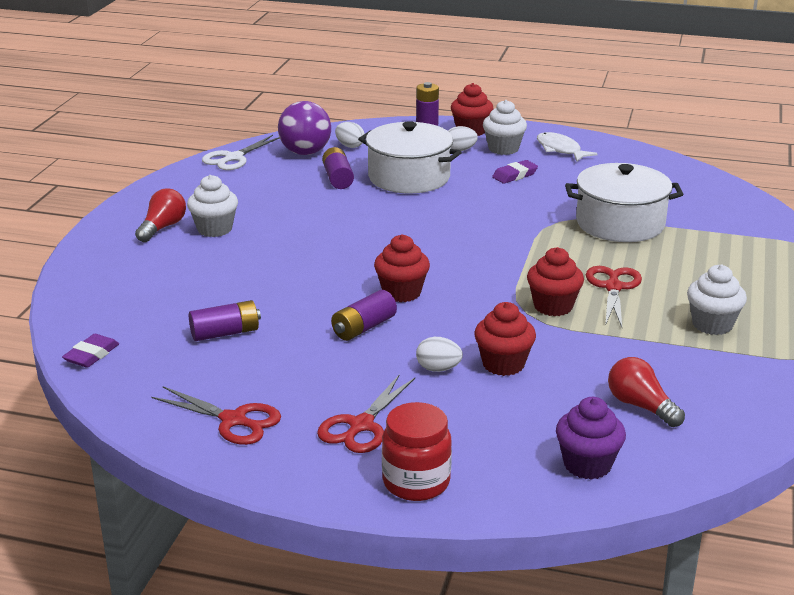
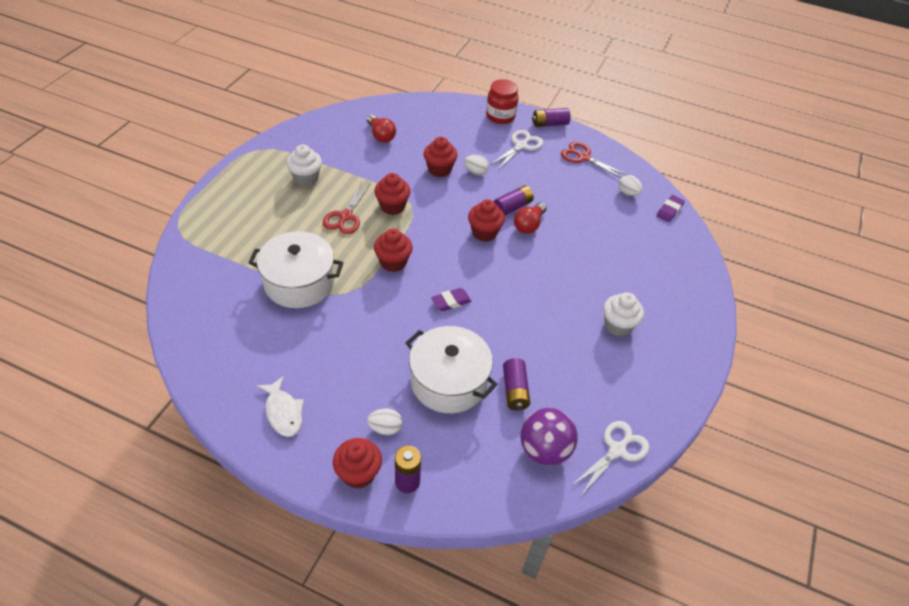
camera: 175 degrees left, 20 degrees up
(162, 227) = (659, 334): red light bulb -> red light bulb (529, 225)
(225, 333) = (595, 215): purple battery -> purple battery (549, 124)
(350, 146) = (497, 458): white egg -> white egg (628, 193)
(361, 425) = (521, 146): red scissors -> white scissors
(503, 149) = (340, 424): white cupcake -> none
(515, 175) = (350, 369): purple eraser -> purple eraser (451, 301)
(516, 251) = (393, 262): none -> red cupcake
(587, 465) = (422, 112): purple cupcake -> none

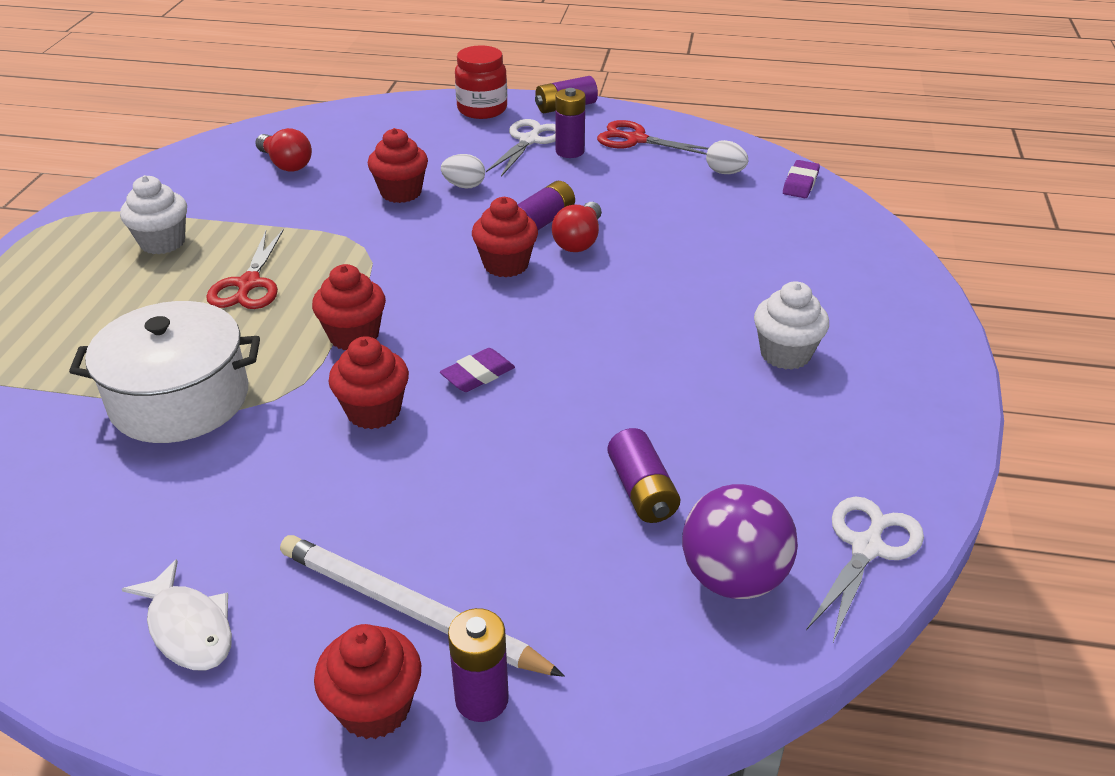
camera: 10 degrees left, 10 degrees down
(385, 428) = (409, 610): white egg -> white pencil
(392, 206) = (331, 256): red cupcake -> red cupcake (374, 411)
(448, 381) = (512, 502): white pot -> none
(542, 159) = (570, 151): none -> purple battery

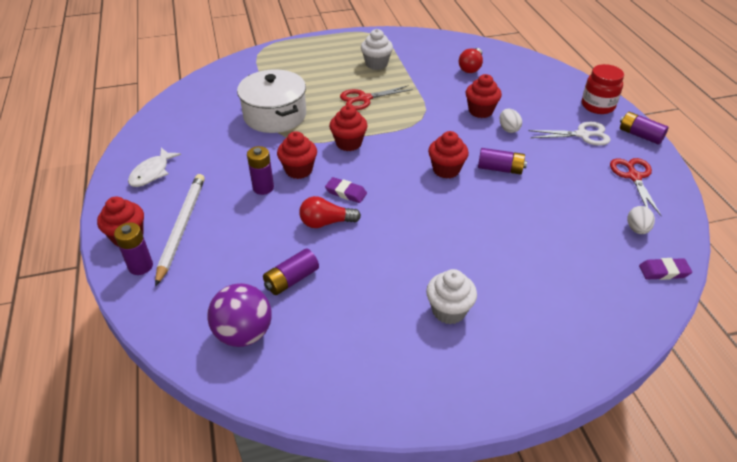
camera: 65 degrees right, 5 degrees up
(570, 151) = (587, 154): purple battery -> purple battery (263, 188)
(579, 241) = (493, 189): red light bulb -> red light bulb (326, 222)
(866, 548) = (291, 388): white scissors -> none

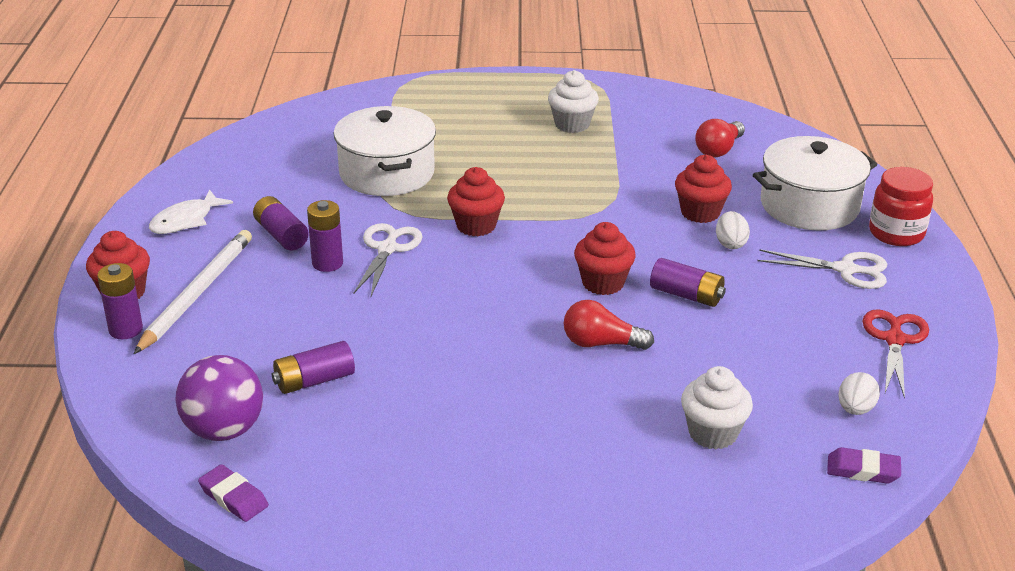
camera: 15 degrees right, 10 degrees down
(299, 170) = (387, 249): red cupcake -> white scissors
(326, 222) = (394, 321): red light bulb -> red light bulb (601, 343)
(346, 192) = (440, 288): purple eraser -> purple eraser (234, 497)
(364, 99) = (529, 170): red scissors -> none
(448, 310) = (511, 457): white cupcake -> white cupcake (712, 433)
(540, 96) = (809, 205): none -> white pot
(640, 135) = (941, 285): purple battery -> purple battery (281, 235)

